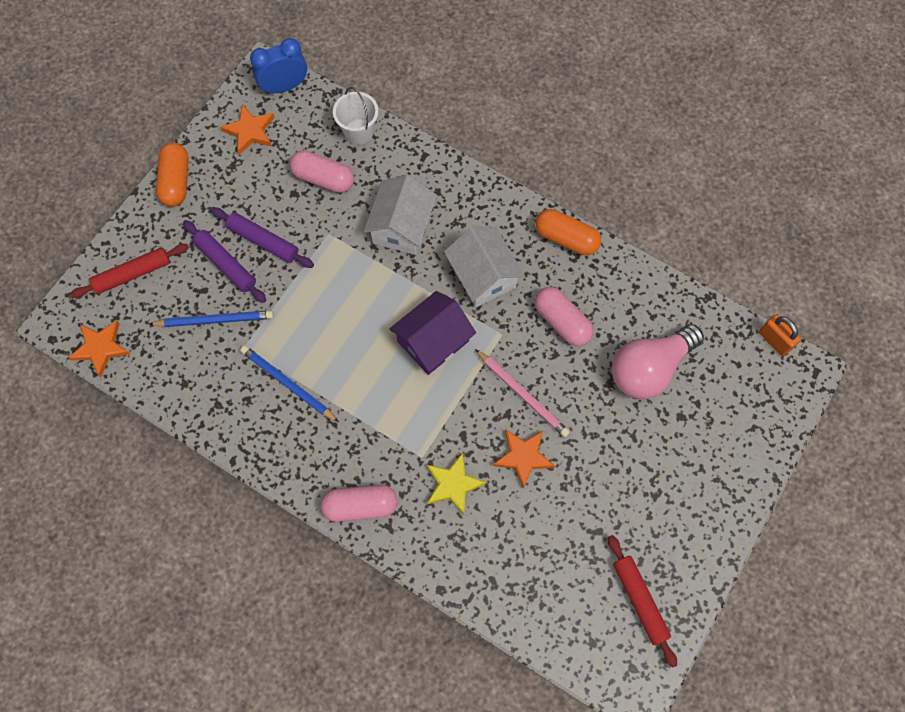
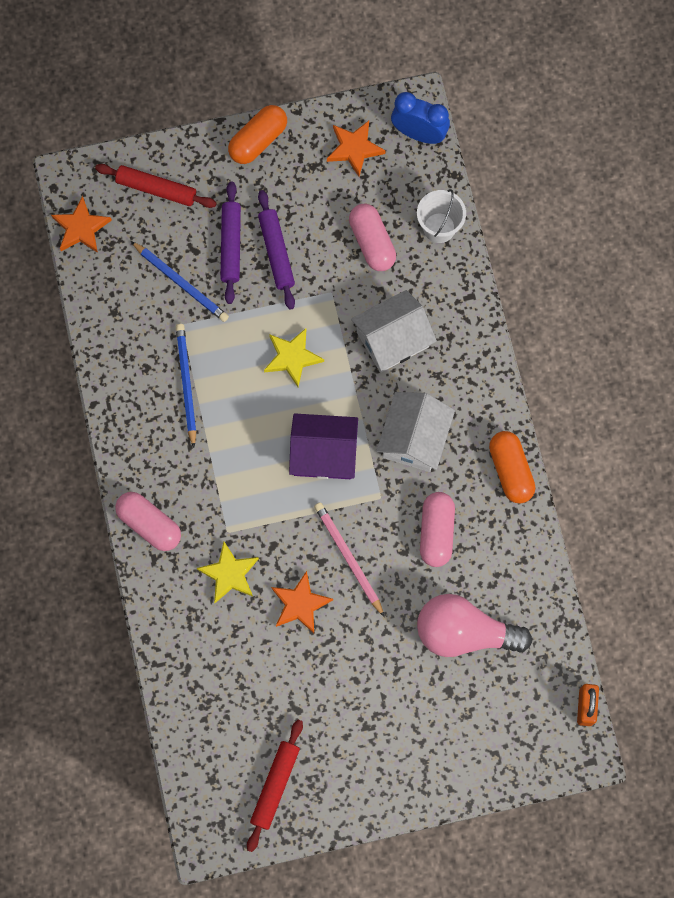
camera: 45 degrees right, 5 degrees up
(345, 298) = (292, 357): none -> yellow star
(522, 394) = (348, 558): pink pencil -> pink pencil turned 150 degrees clockwise

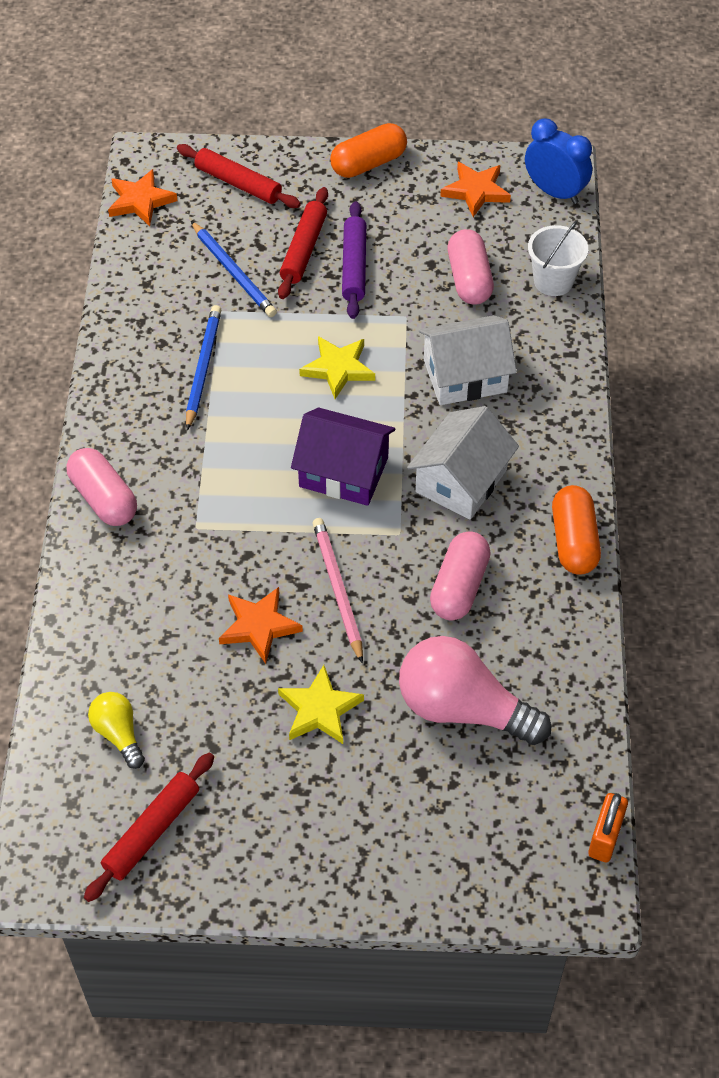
camera: 15 degrees right, 20 degrees down
(227, 718) = (118, 734): none -> yellow light bulb
(229, 574) = (182, 573): yellow star -> yellow star (319, 709)
(231, 245) = (303, 249): purple rolling pin -> red rolling pin

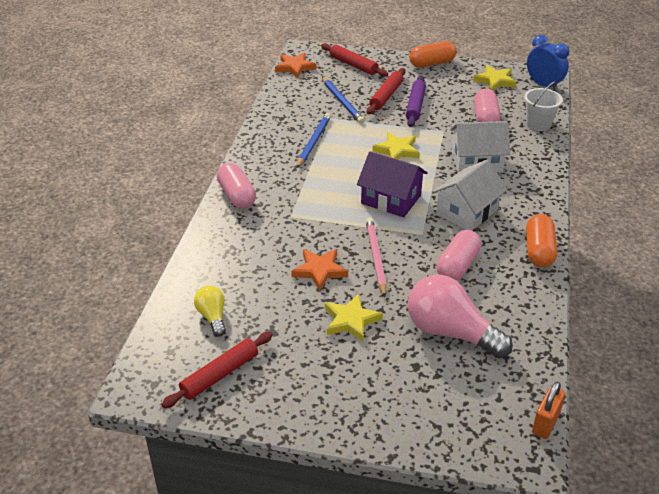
camera: 10 degrees right, 15 degrees down
(476, 191) = (495, 81): orange star -> yellow star

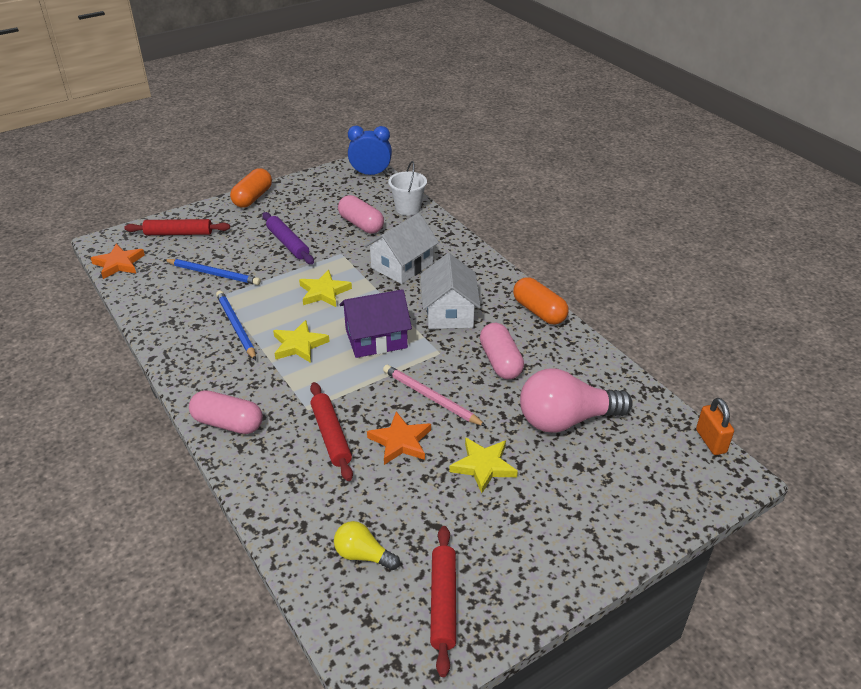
camera: 45 degrees left, 0 degrees up
(386, 96) = (249, 247): red rolling pin -> red rolling pin (331, 436)
(495, 81) = (327, 188): yellow star -> yellow star (299, 345)

